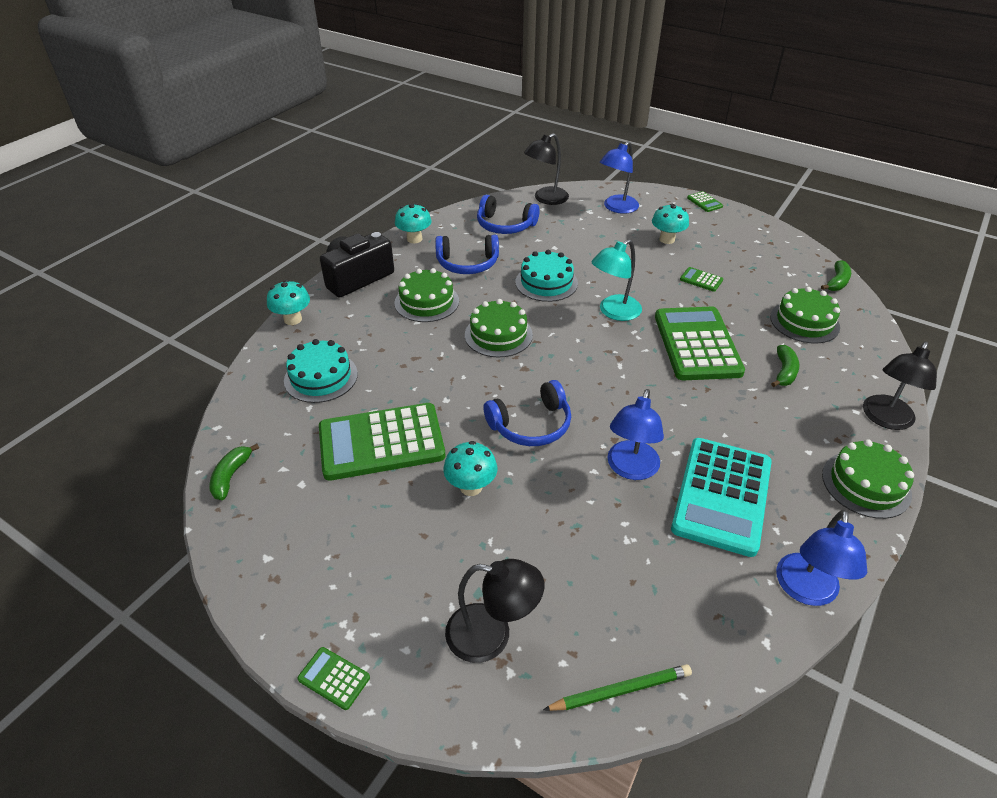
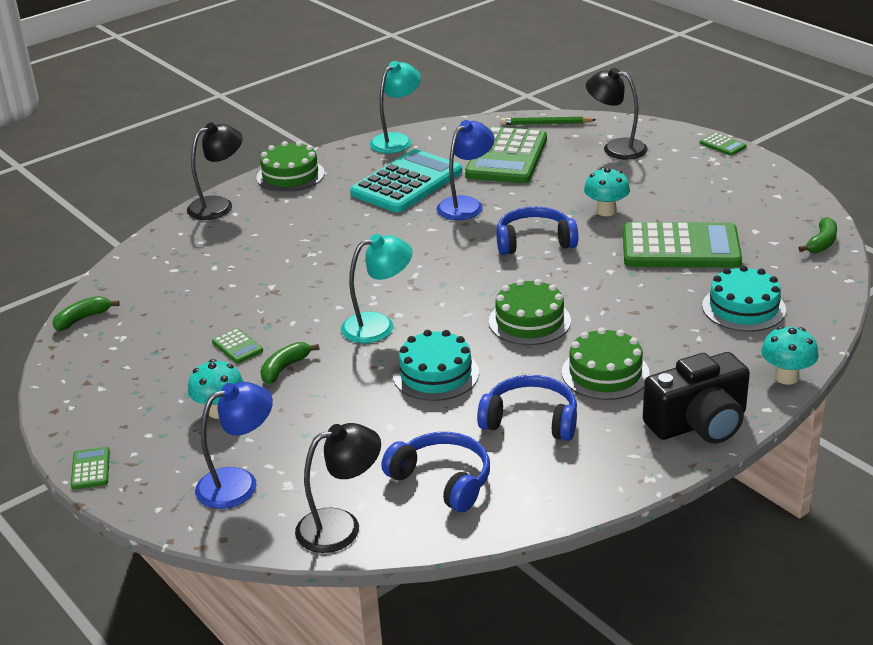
camera: 160 degrees left, 10 degrees down
(414, 239) = (600, 479): turquoise mushroom -> none
(697, 344) = (317, 281): green calculator -> green calculator (506, 157)
(784, 372) = (259, 247): green banana -> green banana (285, 368)
(804, 322) = (180, 284): green cake -> none
(806, 591) = (396, 140): blue lamp -> turquoise lamp

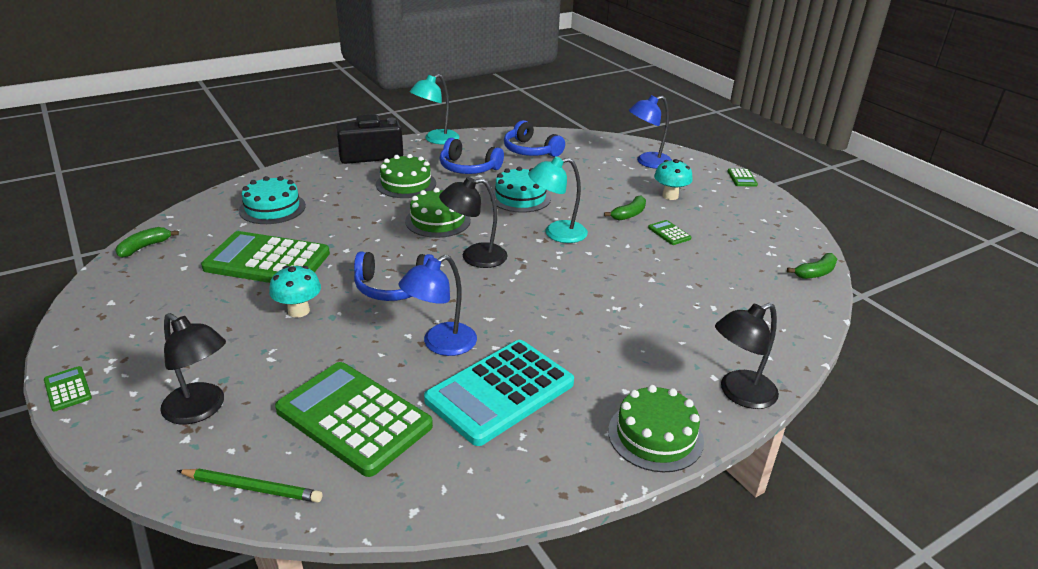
camera: 175 degrees left, 0 degrees up
(341, 526) = (588, 141): black lamp -> black lamp (474, 257)
(396, 140) = (495, 490): turquoise lamp -> turquoise lamp (436, 139)
(506, 157) = (354, 418): green calculator -> green calculator turned 75 degrees counterclockwise
(786, 377) = (294, 168): turquoise mushroom -> none

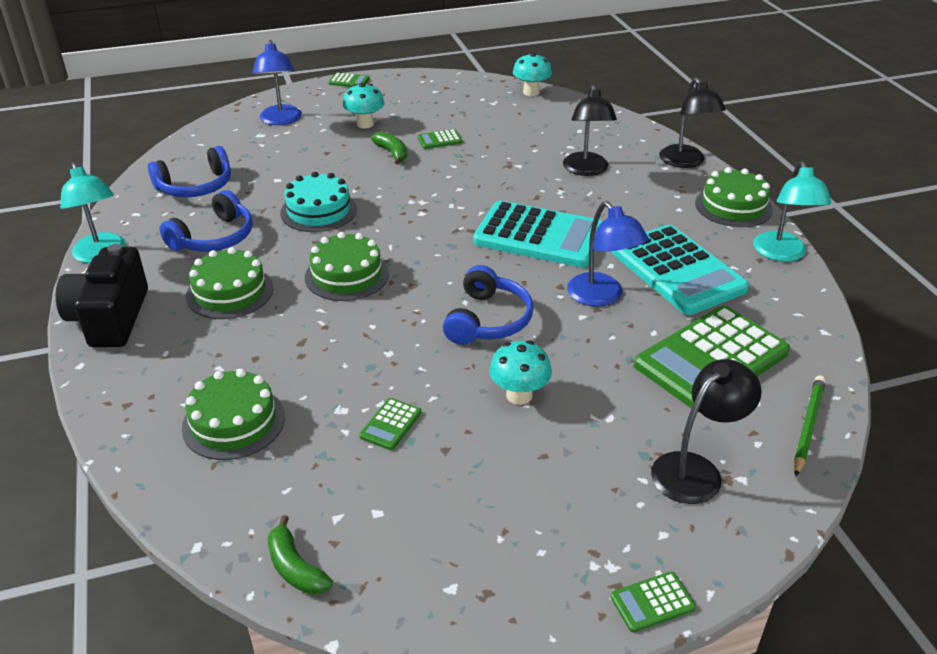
camera: 75 degrees left, 5 degrees up
(267, 261) = (390, 424): green calculator -> green calculator, size x0.40
(272, 208) = (233, 422): turquoise cake -> green cake
(474, 257) = (443, 258): black lamp -> black lamp (586, 170)
(528, 302) = (539, 236): none -> turquoise calculator
(557, 233) = (413, 200): turquoise lamp -> turquoise lamp (782, 254)
(815, 273) = (531, 92): green banana -> turquoise mushroom

